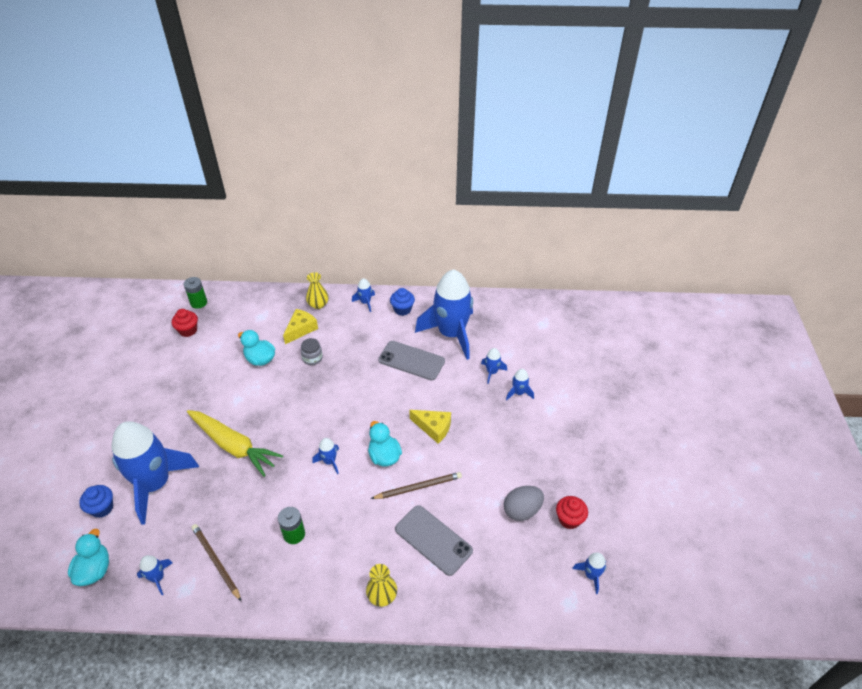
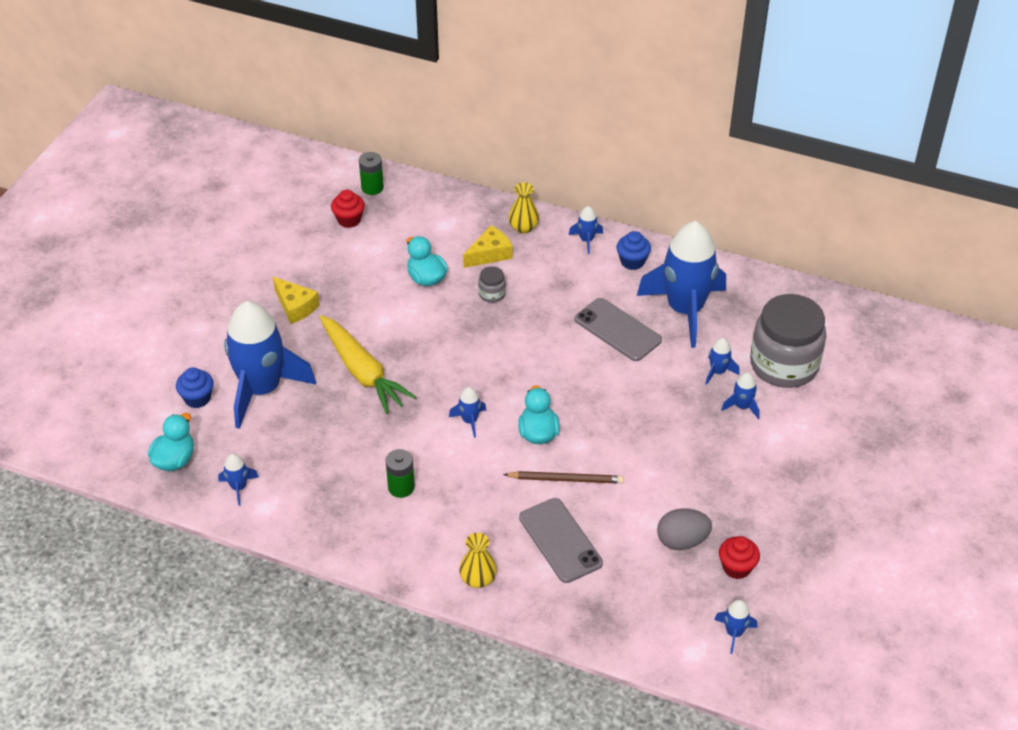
camera: 20 degrees right, 0 degrees up
(216, 562) = (305, 490): brown pencil -> none
(433, 428) = (612, 418): yellow cheese -> yellow cheese (295, 306)
(533, 355) = (784, 365): none -> grey jar

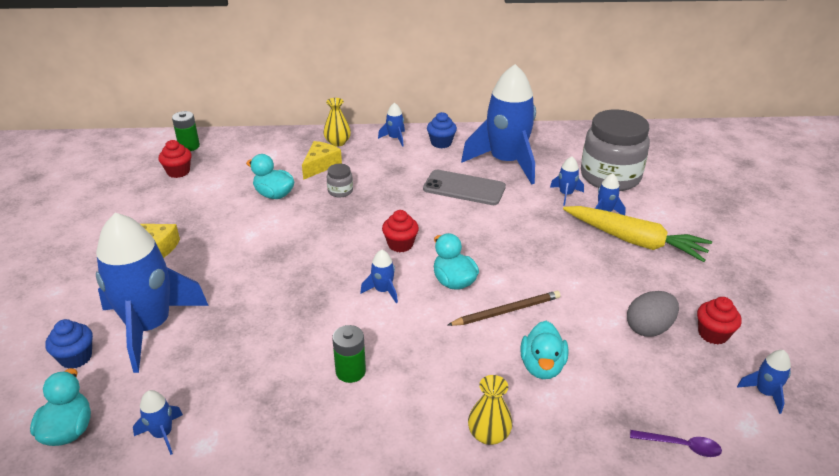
camera: 25 degrees left, 10 degrees down
(362, 372) = (252, 281): yellow carrot -> yellow carrot (634, 241)
(514, 377) = (400, 244): none -> red cupcake
(560, 540) = (542, 366): grey phone -> turquoise duck
(623, 645) = (681, 446): none -> purple spoon

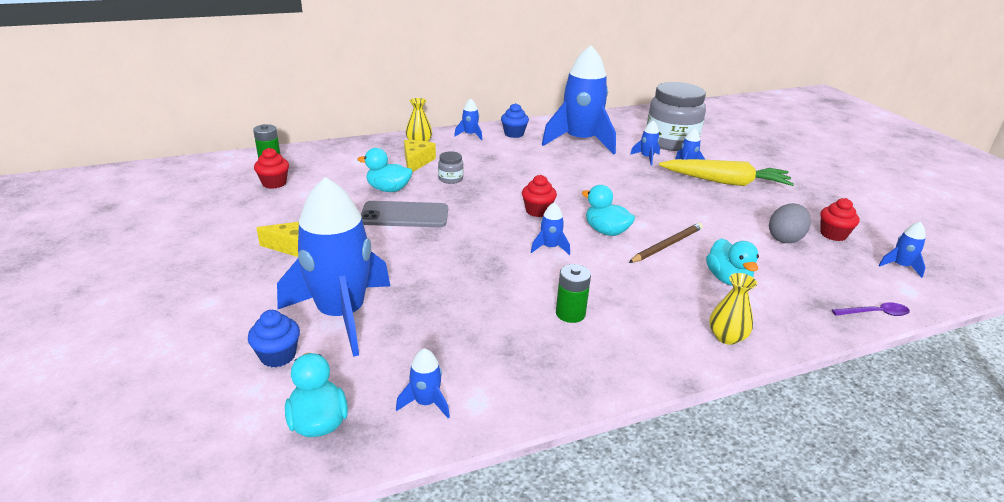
camera: 20 degrees left, 5 degrees down
(464, 188) = (560, 163): grey phone -> grey phone (404, 215)

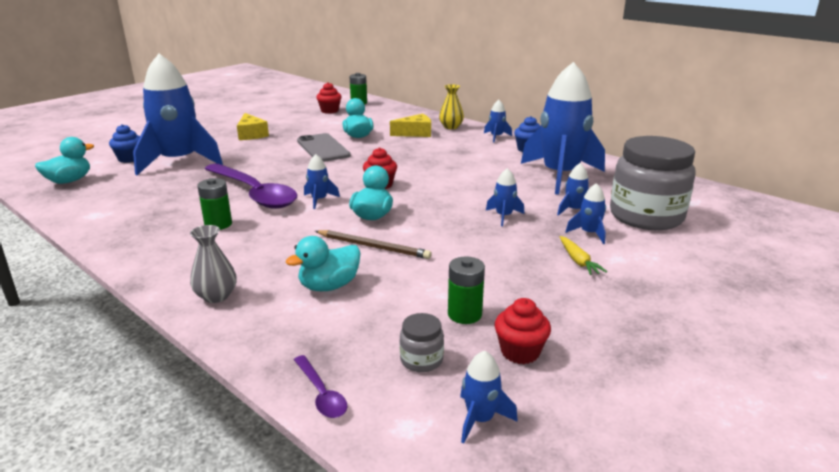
camera: 65 degrees right, 5 degrees down
(426, 402) = (92, 201): blue rocket -> blue rocket (503, 216)
(450, 179) = (400, 148): grey jar -> grey jar (421, 360)
(502, 279) = (254, 193): none -> purple spoon
(725, 182) = (578, 261): yellow carrot -> yellow carrot, size x0.44
(726, 337) = (216, 296): yellow vase -> grey vase
(785, 238) = (464, 314): grey egg -> green battery

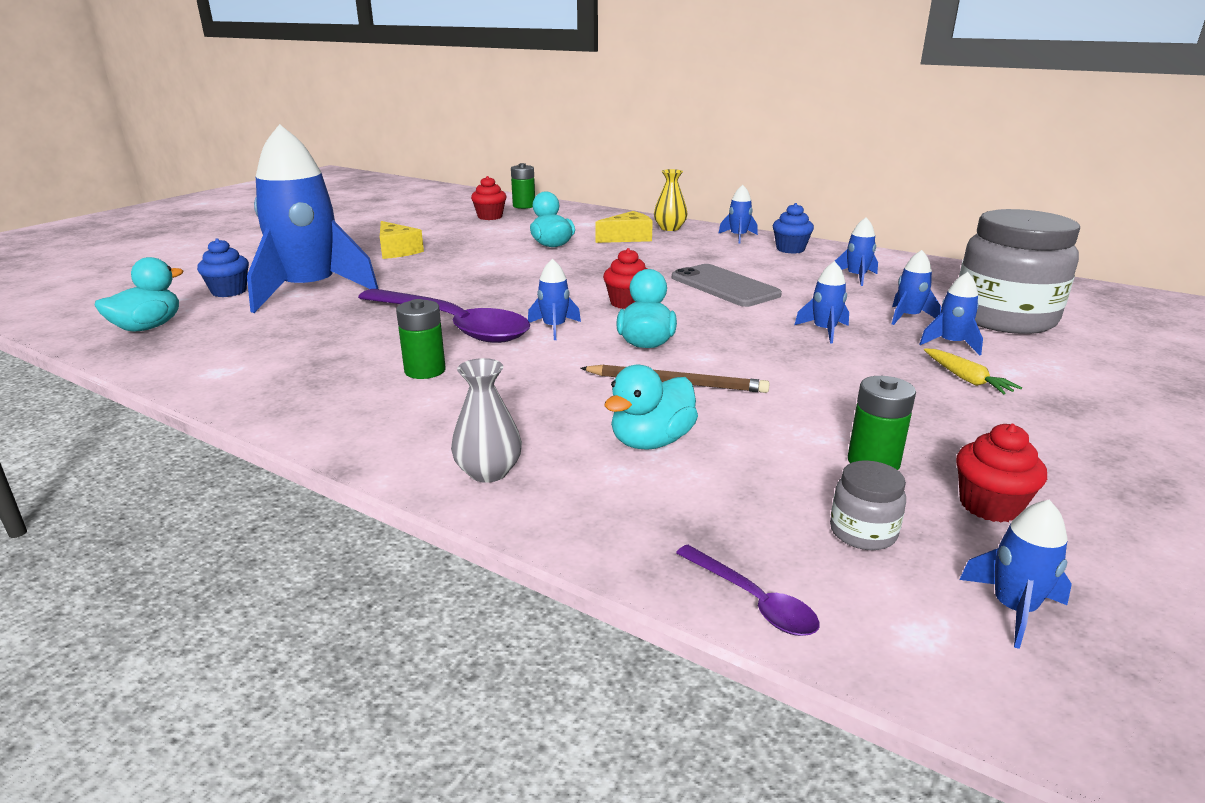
camera: 10 degrees left, 0 degrees up
(323, 148) = (513, 262): grey phone -> grey phone (724, 286)
(560, 175) = (856, 277): blue rocket -> blue rocket, size x0.40

